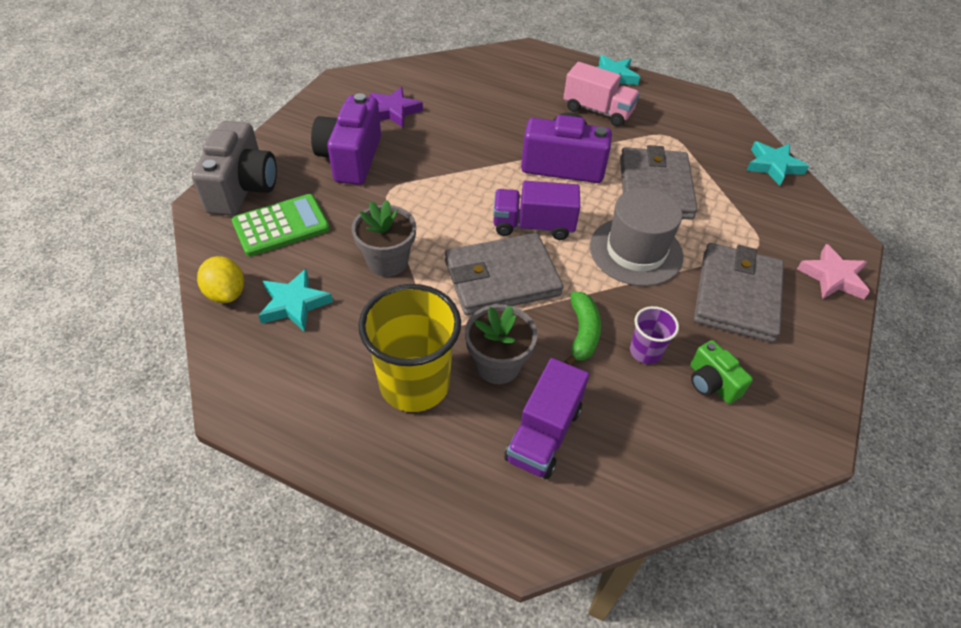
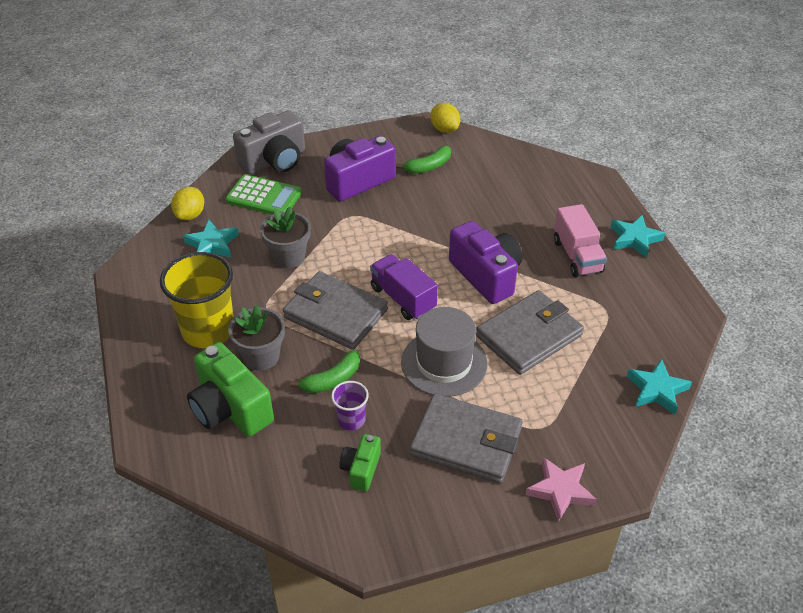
camera: 50 degrees right, 5 degrees down
(362, 75) = (444, 129): none -> yellow lemon
(394, 111) = (428, 166): purple star -> green banana
(543, 434) = (230, 409): purple truck -> green camera
(737, 295) = (466, 441): grey wallet -> grey wallet turned 45 degrees clockwise

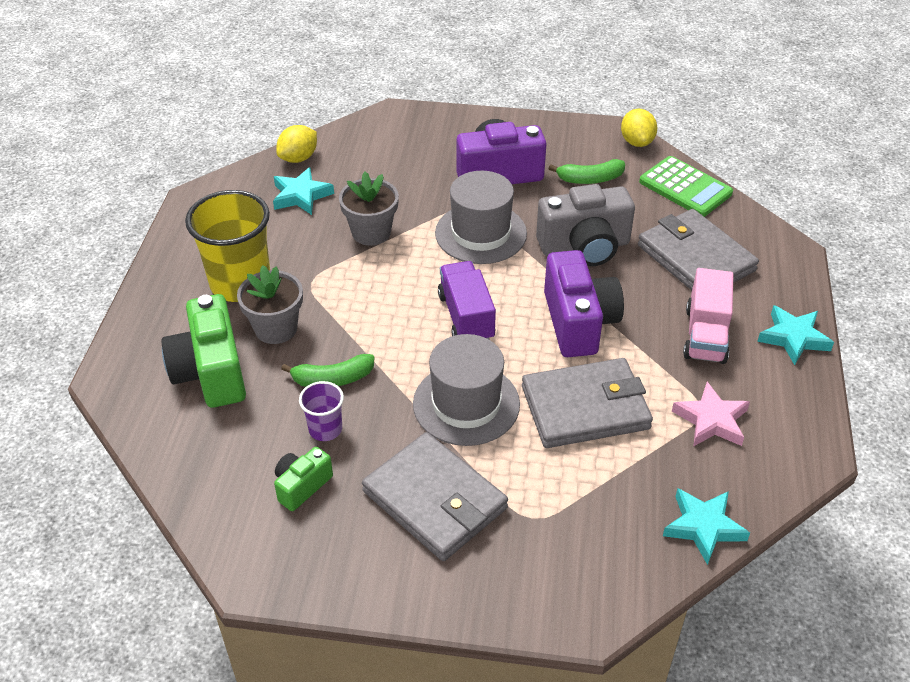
camera: 25 degrees right, 0 degrees up
(264, 197) = (386, 161): green calculator -> green calculator (685, 187)
(274, 161) = (422, 126): grey camera -> grey camera (585, 247)
(335, 314) = (382, 309): grey wallet -> grey wallet (695, 258)
(373, 231) = (481, 233): none -> grey hat
(560, 491) = (507, 597): pink star -> pink star (711, 420)

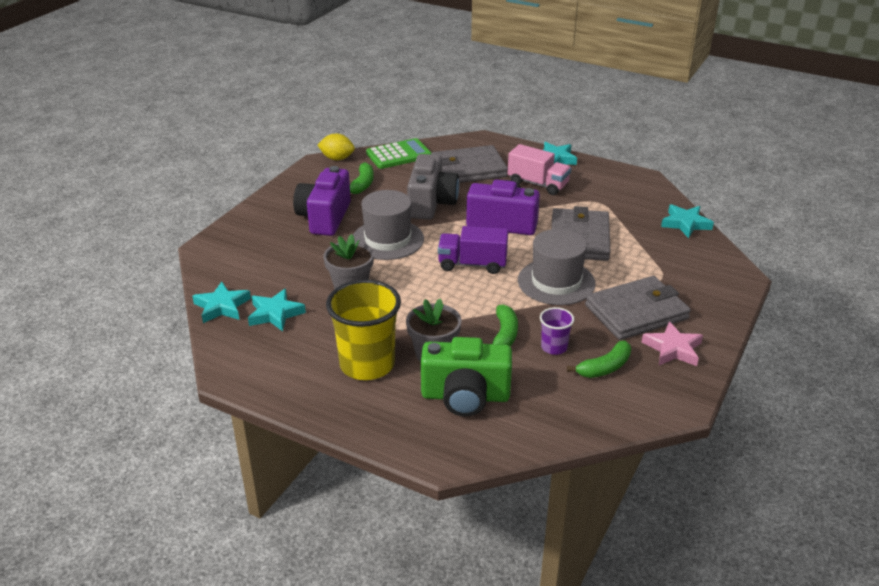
camera: 70 degrees left, 10 degrees down
(298, 158) = (222, 306): yellow lemon -> turquoise star
(302, 486) = (604, 367): green camera -> green banana
(711, 420) = (607, 200): pink star -> pink star (673, 349)

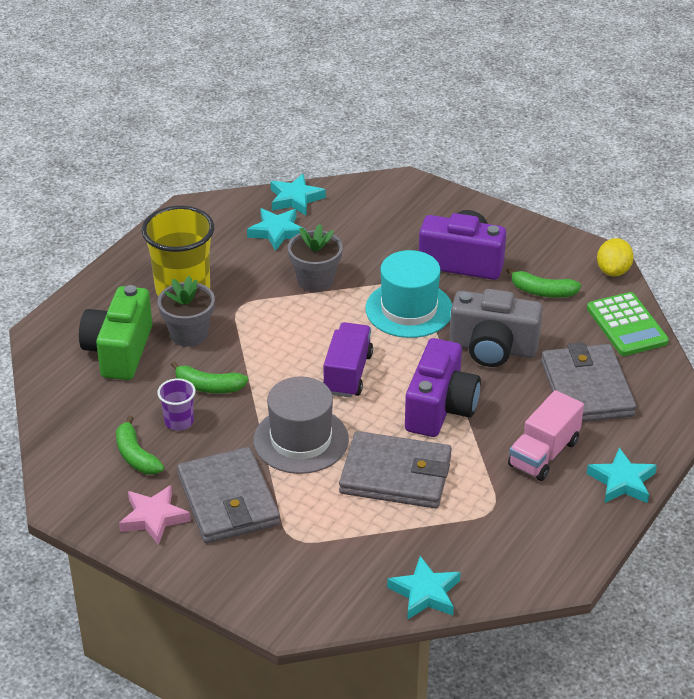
camera: 95 degrees right, 5 degrees up
(387, 239) = (409, 309): grey hat -> turquoise hat

